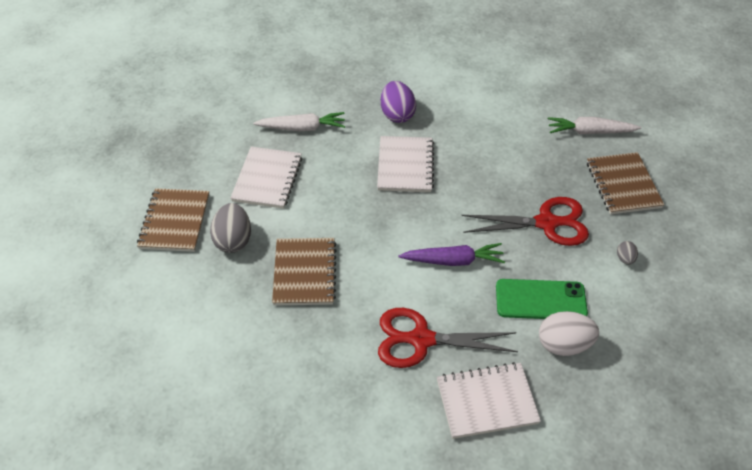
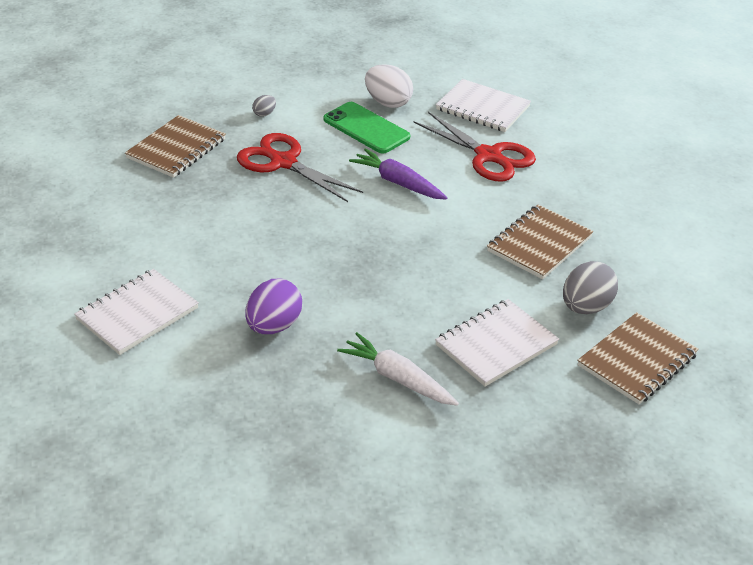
camera: 140 degrees left, 10 degrees down
(405, 166) = (337, 272): white notebook -> white notebook (137, 314)
(590, 132) = (123, 196): white carrot -> none

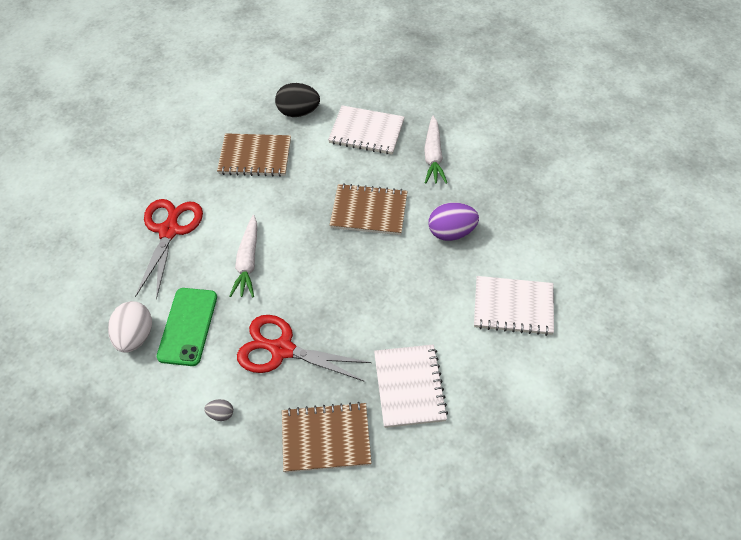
camera: 125 degrees left, 15 degrees up
(282, 162) = (281, 349): red scissors -> red scissors turned 105 degrees clockwise
(398, 183) = (248, 262): purple carrot -> white carrot
(482, 108) = (98, 270): white notebook -> white notebook (409, 387)
(586, 307) = (298, 112): grey egg -> black egg
(637, 360) = (324, 77): brown notebook -> brown notebook (369, 211)

